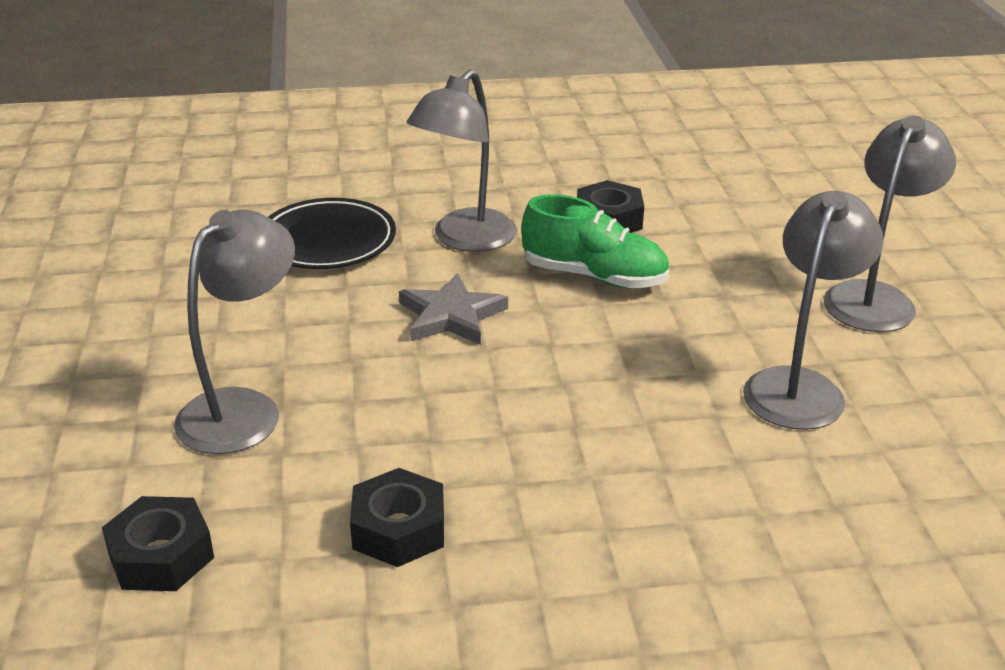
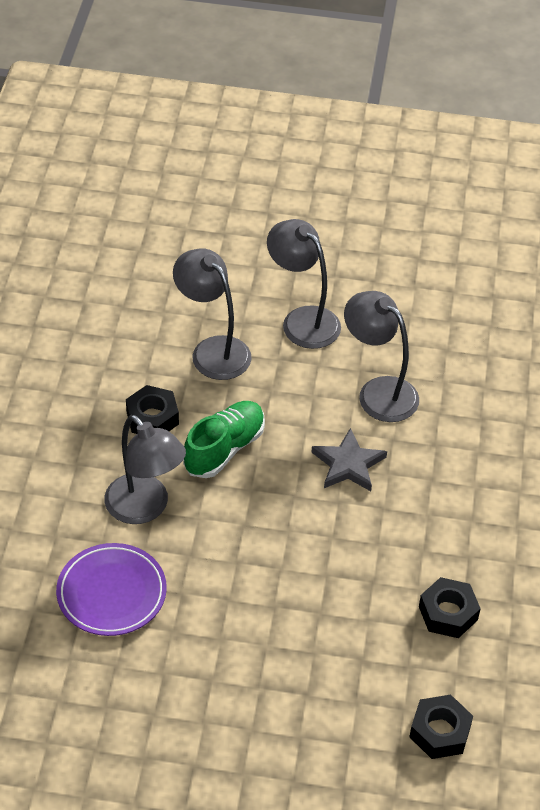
camera: 75 degrees left, 15 degrees up
(243, 409) = (311, 674): grey lamp -> grey lamp (213, 350)
(327, 241) = (111, 593): black plate -> purple plate
(451, 316) = (243, 540): grey star -> grey star (348, 464)

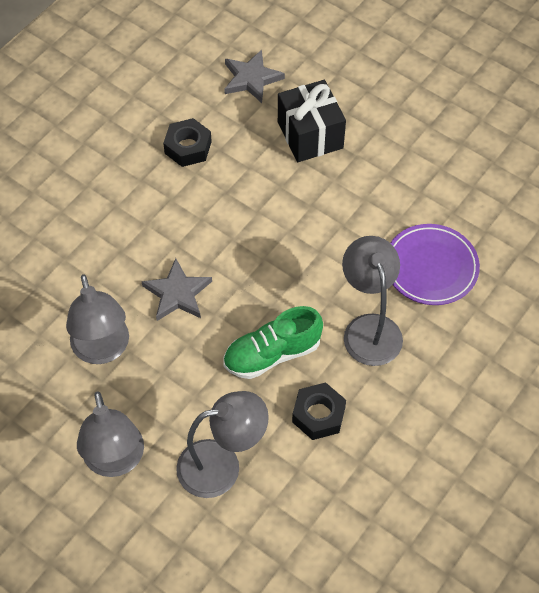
camera: 150 degrees left, 10 degrees up
(213, 350) = (222, 465): grey lamp -> grey lamp turned 90 degrees counterclockwise
(325, 688) = (310, 135): none -> black gift
(440, 732) = (251, 79): black nut -> grey star

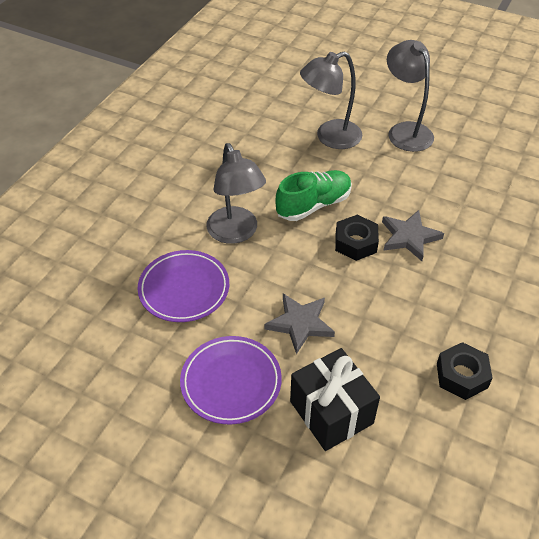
camera: 170 degrees right, 10 degrees down
(103, 350) = (450, 190): grey lamp -> none
(251, 79) = (425, 481): grey star -> grey star (300, 323)
(318, 415) = (267, 172): black nut -> black nut (355, 243)
(392, 171) = (231, 382): none -> purple plate

